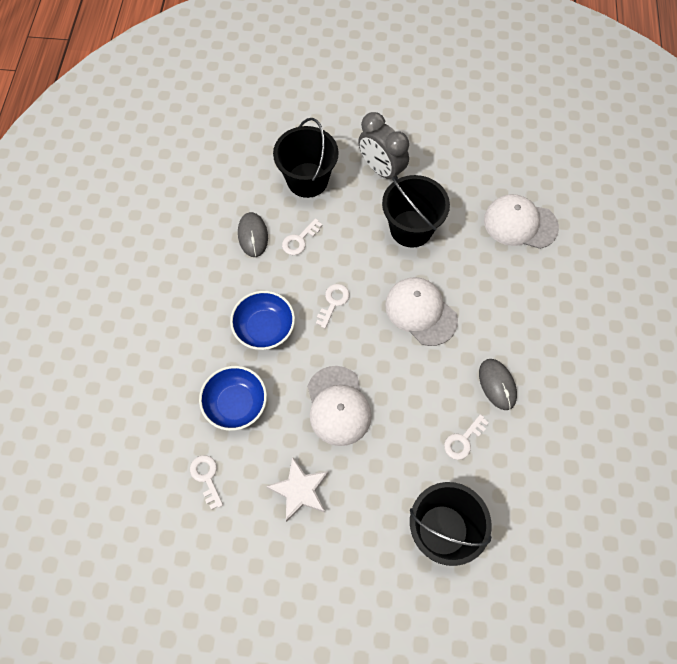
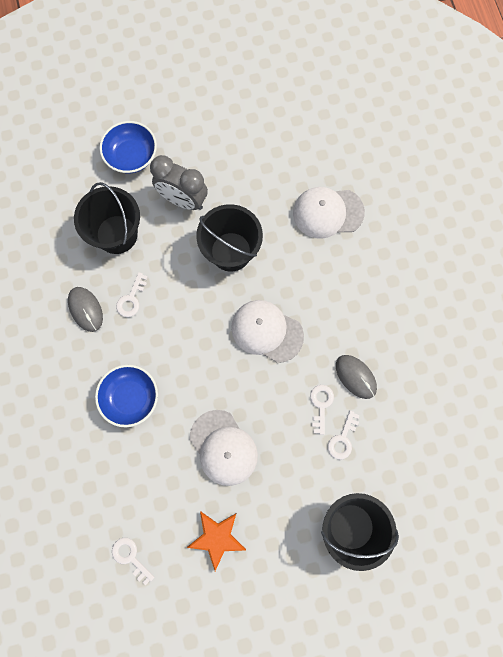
camera: 20 degrees left, 10 degrees up
(236, 404) = (131, 480): blue bowl -> blue bowl (131, 156)
(299, 490) = (217, 537): white star -> orange star
(333, 302) = (184, 350): white key -> white key (321, 405)

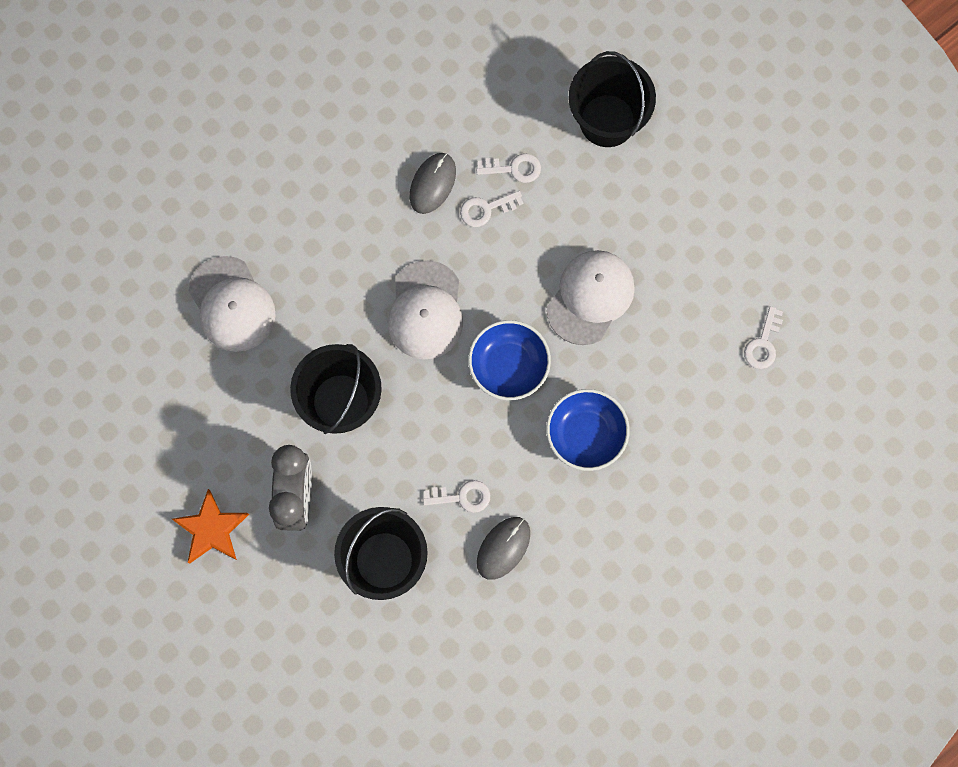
camera: 115 degrees left, 0 degrees up
(131, 156) = (262, 599): blue bowl -> blue bowl (509, 366)
(217, 537) = (693, 258): orange star -> orange star (211, 529)

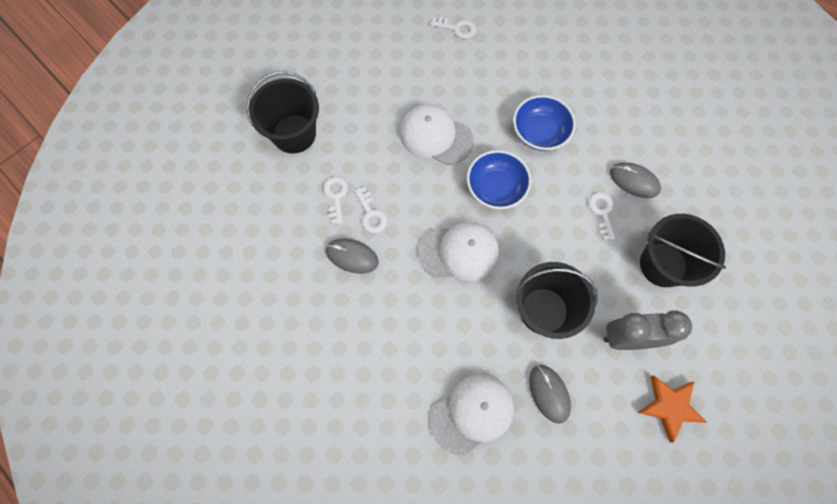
camera: 95 degrees left, 5 degrees down
(243, 393) = (549, 393): none -> grey mouse

